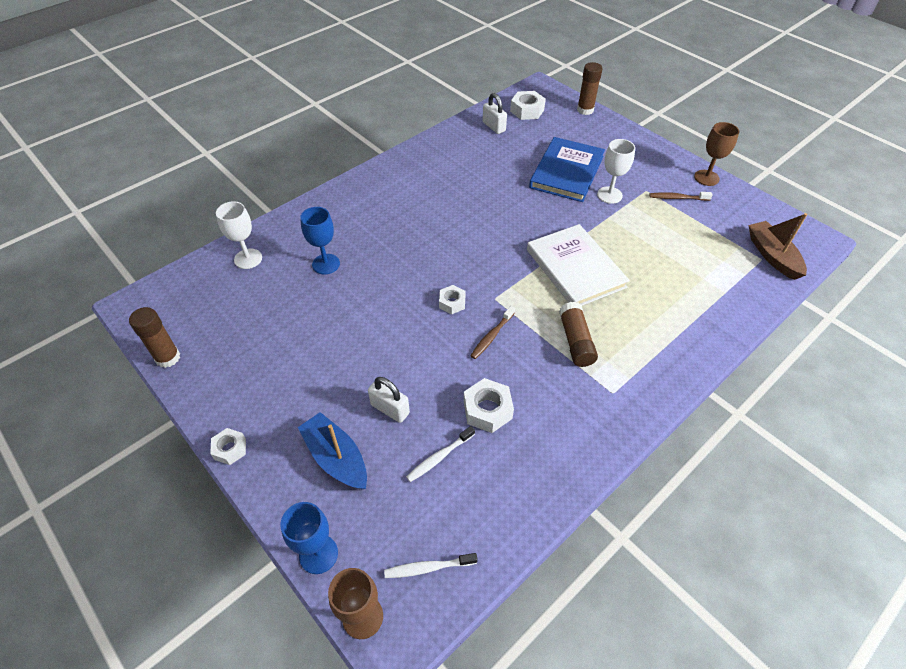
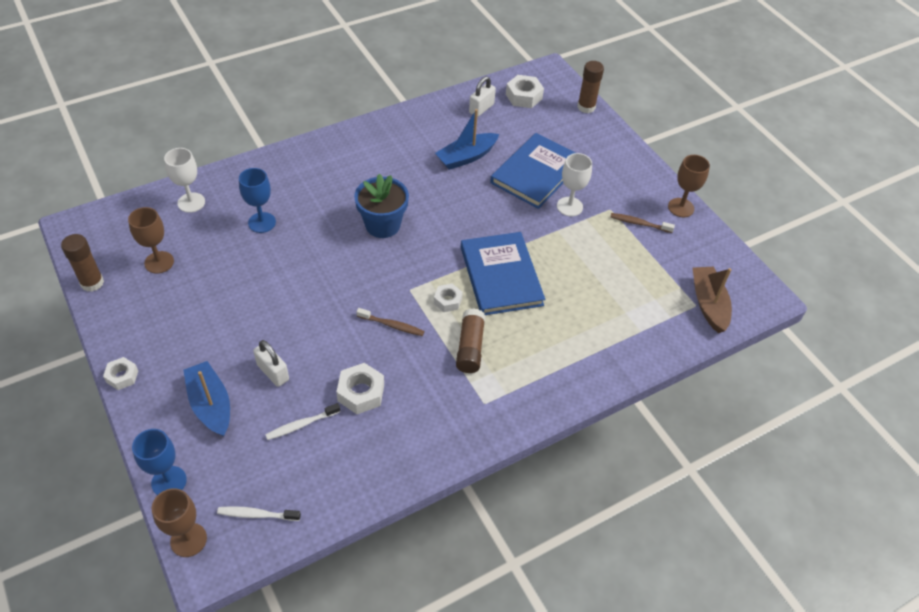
camera: 10 degrees right, 0 degrees up
(233, 323) = (159, 262): none -> brown goblet
(445, 244) = (382, 225): none -> blue flower pot
(452, 303) = (367, 285): white nut -> white nut (447, 301)
(491, 336) = (392, 325): brown toothbrush -> brown toothbrush turned 120 degrees counterclockwise
(494, 127) = (481, 108): white padlock -> white padlock turned 60 degrees clockwise
(498, 170) = (466, 157): none -> blue boat
(575, 268) = (501, 276): white book -> blue book

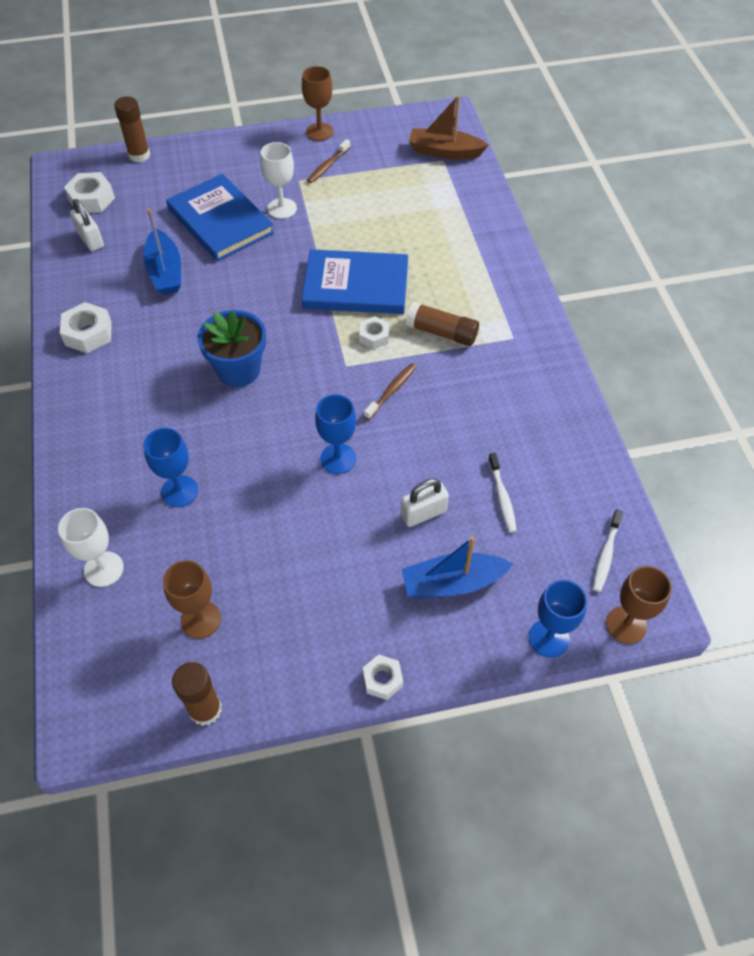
camera: 70 degrees left, 5 degrees up
(313, 306) = (338, 458): none -> blue goblet
(361, 393) = (474, 436): white nut -> white nut (88, 333)

